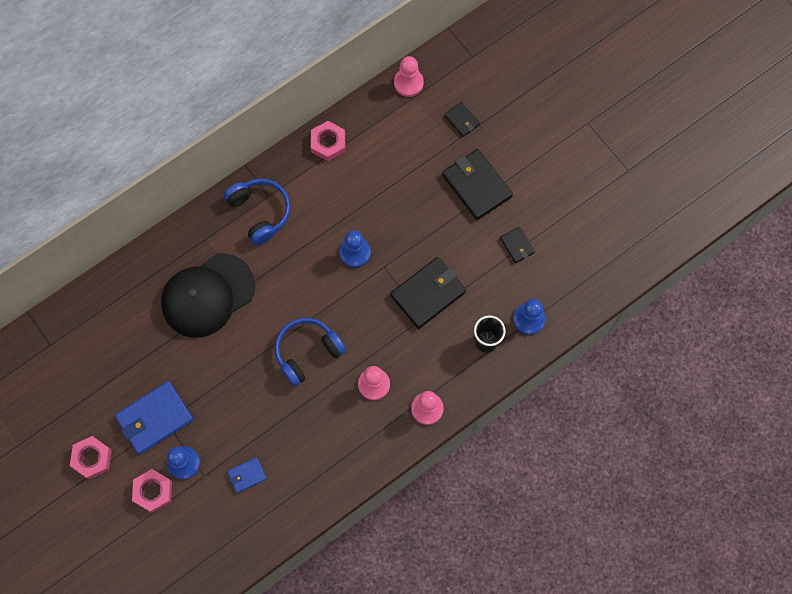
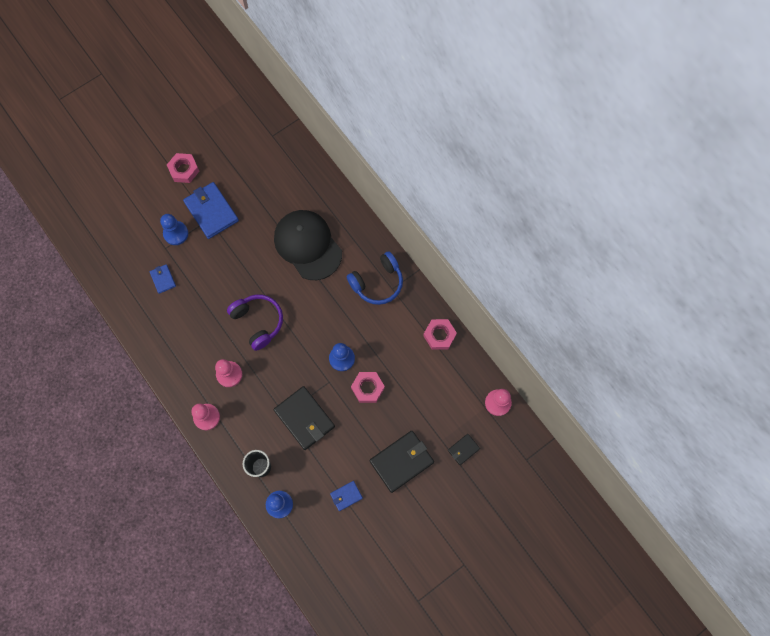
camera: 90 degrees right, 0 degrees up
(153, 491) = (156, 213): pink nut -> pink nut (367, 388)
(307, 352) = (258, 322): blue headphones -> purple headphones
(517, 245) = (346, 496): black wallet -> blue wallet

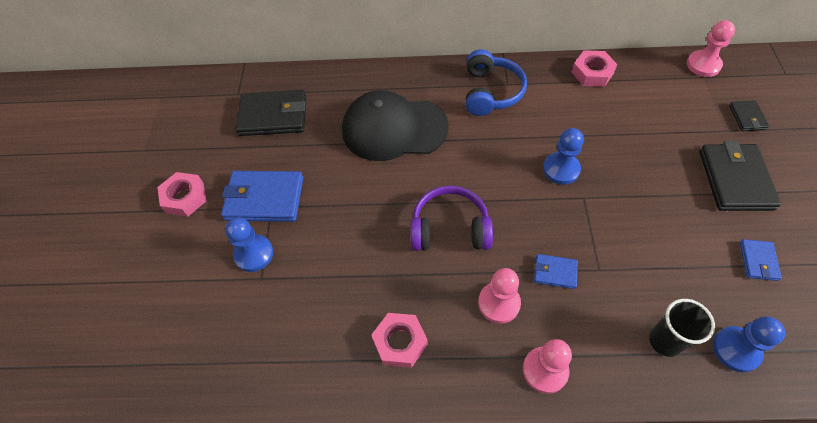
camera: 50 degrees left, 15 degrees down
(163, 279) = (300, 307): blue wallet -> blue wallet (555, 272)
(304, 418) = (619, 249): black wallet -> black wallet (273, 116)
(367, 388) = (616, 164): pink nut -> pink nut (400, 342)

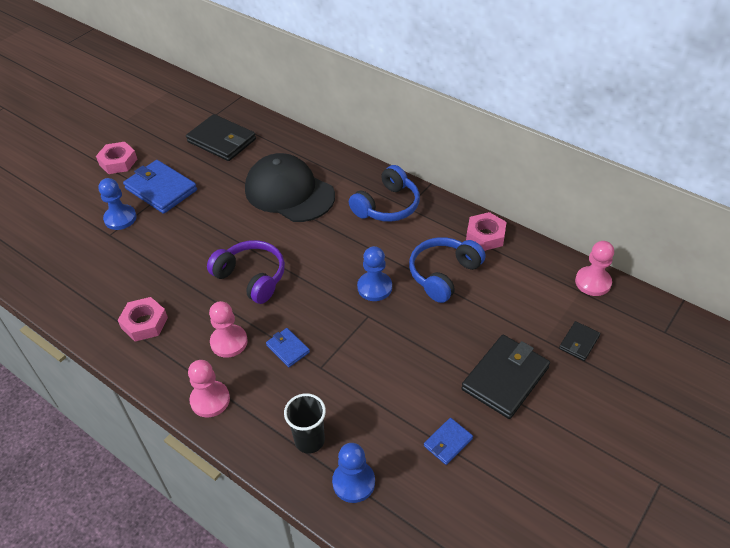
camera: 35 degrees right, 10 degrees down
(599, 124) = (443, 274): none -> blue headphones

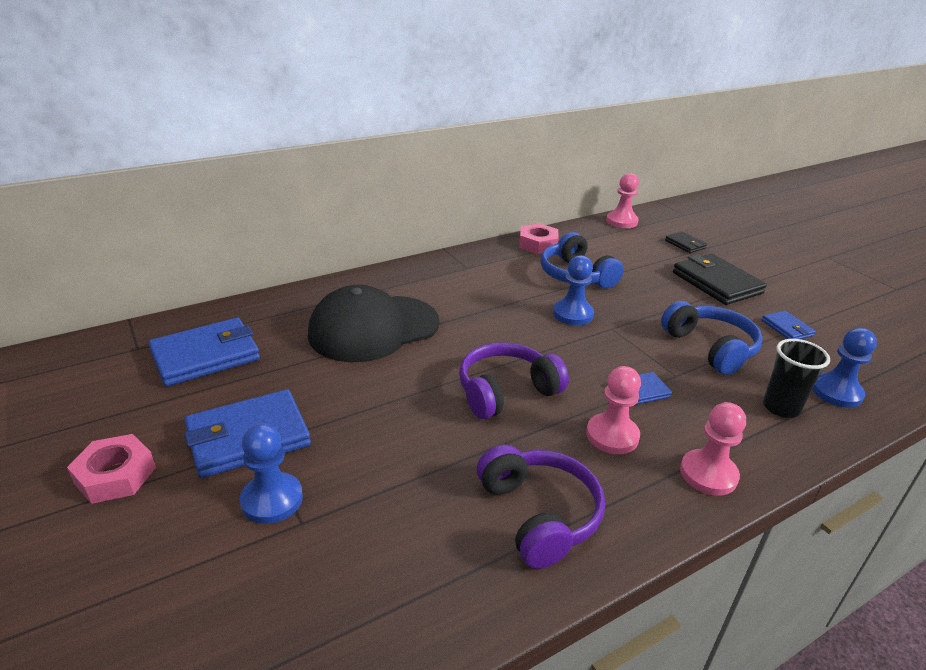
camera: 70 degrees left, 15 degrees down
(144, 323) = (539, 514): pink nut -> purple headphones
(222, 140) = (206, 355): black wallet -> blue wallet
(387, 206) = (455, 277): blue headphones -> blue headphones (710, 347)

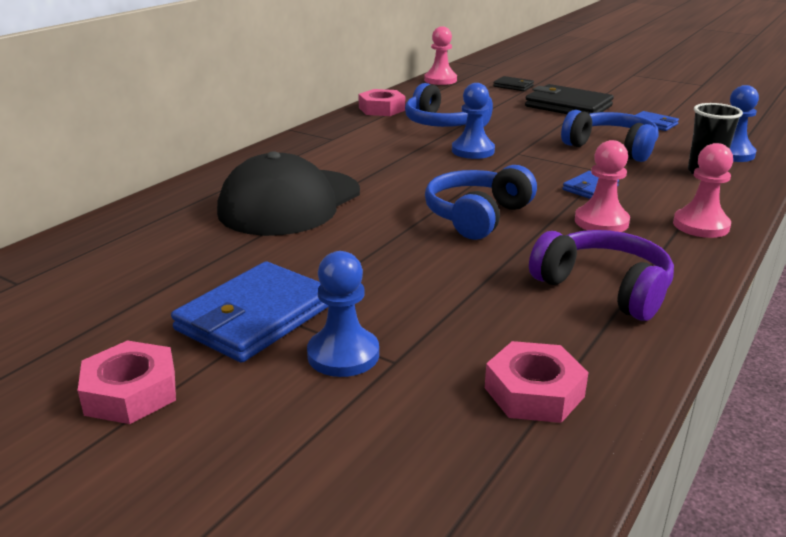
camera: 25 degrees left, 5 degrees down
(206, 355) = (118, 267): blue wallet -> none
(372, 602) = (534, 392): none -> pink nut
(506, 391) = (477, 216): purple headphones -> blue headphones

